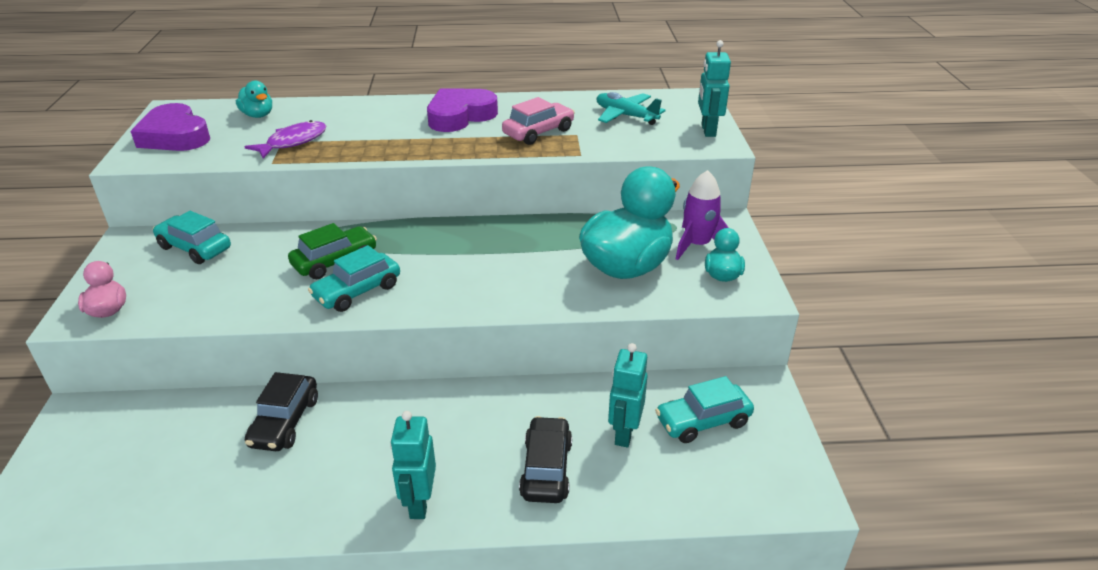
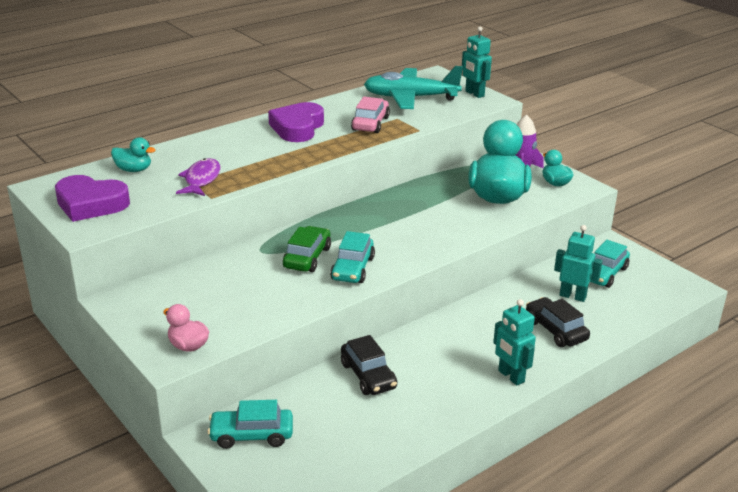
camera: 35 degrees left, 5 degrees down
(195, 248) = (184, 287): turquoise car -> turquoise car (251, 435)
(624, 433) = (572, 296): turquoise robot -> turquoise robot turned 135 degrees clockwise
(626, 116) = (410, 98): turquoise plane -> turquoise plane, size x1.63

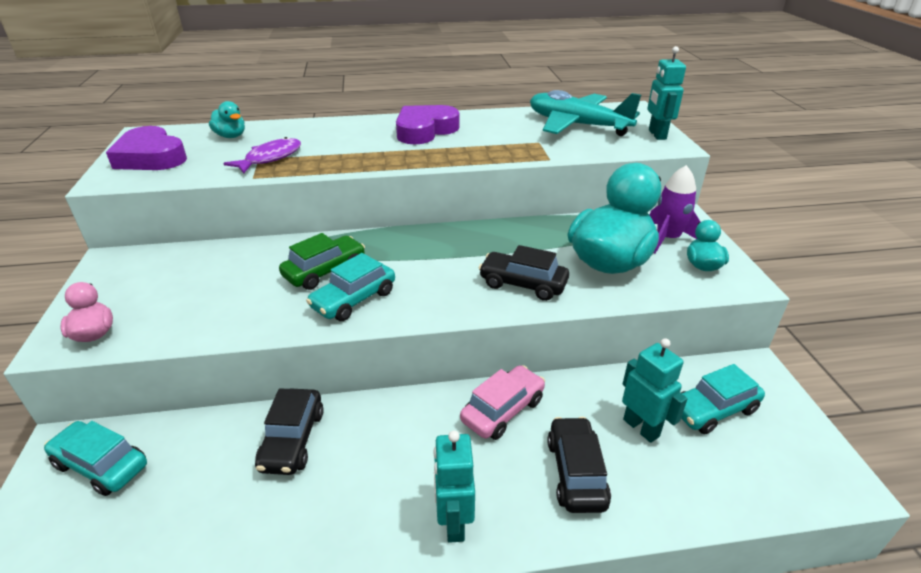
camera: 30 degrees right, 5 degrees up
(370, 124) = (503, 141): pink car -> pink car (503, 410)
(455, 226) = (523, 284): none -> black car

